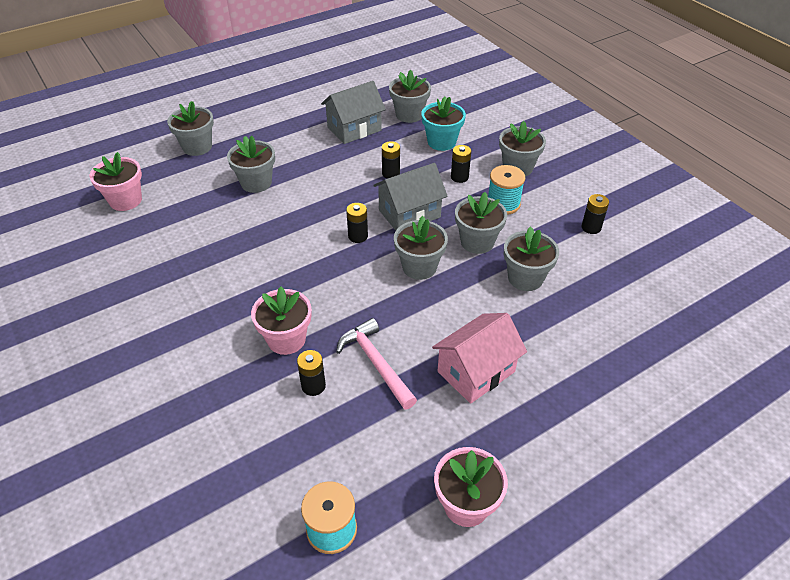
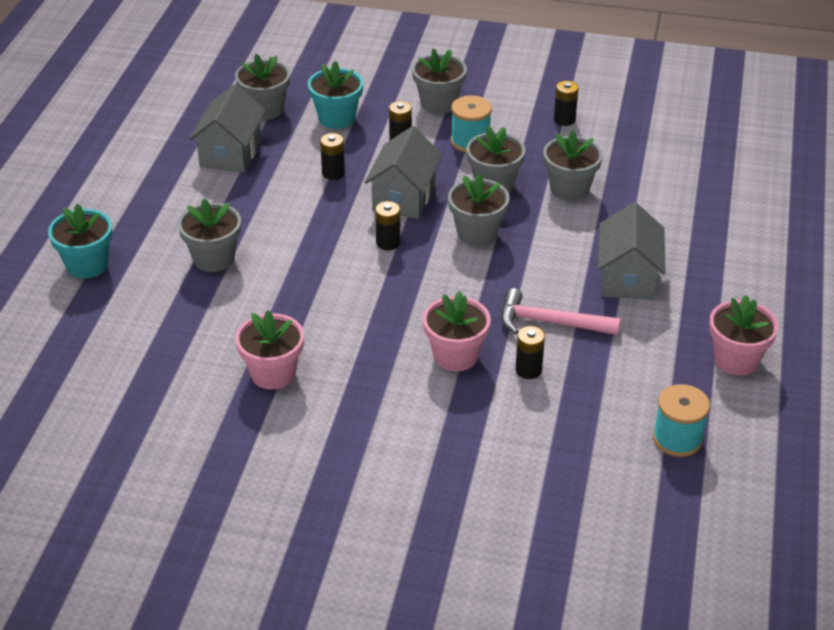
camera: 45 degrees left, 5 degrees down
(125, 200) = (99, 358): pink flower pot -> pink flower pot (273, 373)
(197, 147) = (87, 265): grey flower pot -> turquoise flower pot
(476, 371) = (627, 277): pink house -> grey house

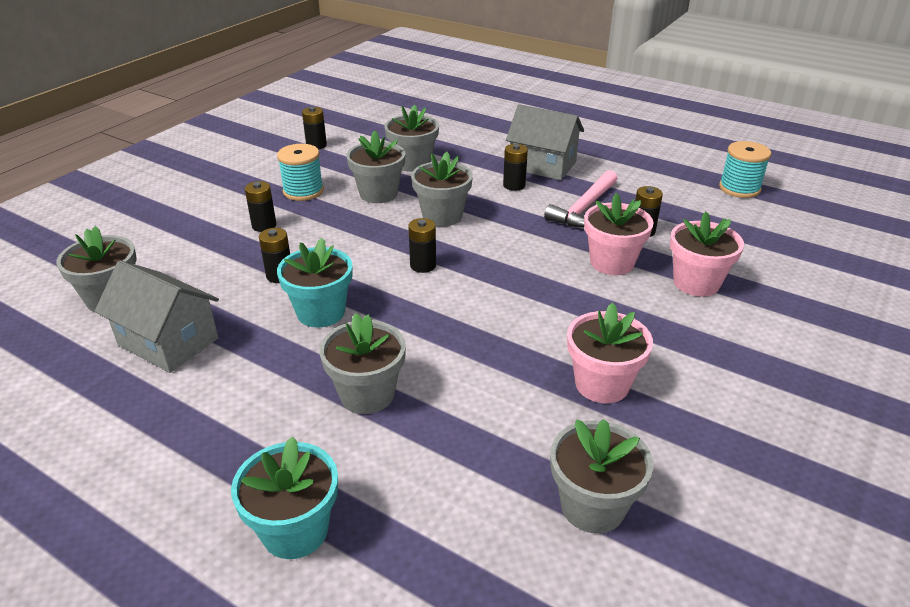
camera: 70 degrees left, 5 degrees down
(337, 118) = (185, 254): turquoise flower pot -> turquoise flower pot (321, 312)
(404, 197) = (357, 242): grey house -> none
(438, 103) = (227, 194): grey flower pot -> grey flower pot (592, 506)
(568, 266) = (514, 185): none -> black battery
(736, 360) = (656, 149): pink flower pot -> pink flower pot (696, 283)

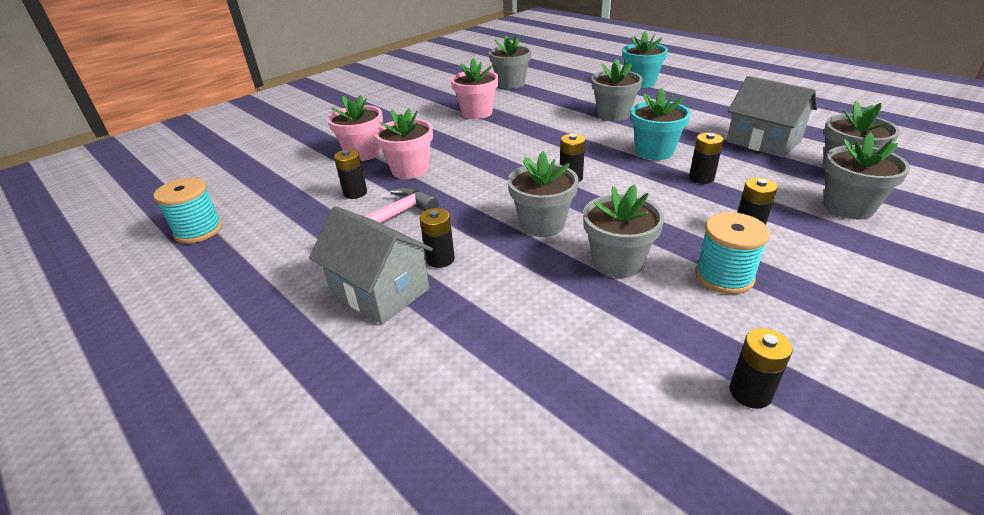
camera: 165 degrees left, 0 degrees up
(413, 163) = (566, 317): grey flower pot -> grey flower pot (848, 207)

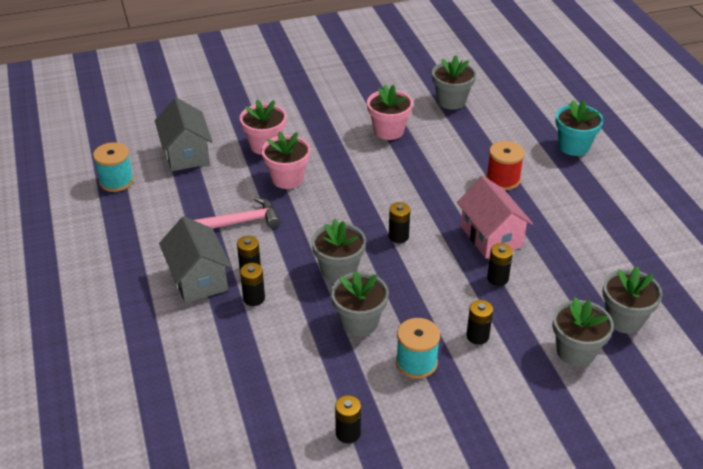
camera: 25 degrees right, 5 degrees up
(355, 193) = (234, 187): black battery -> black battery (254, 298)
(613, 115) = (503, 179): grey flower pot -> red spool
(654, 151) = (491, 236): turquoise flower pot -> pink house
(763, 142) = (595, 263): grey house -> grey house (186, 154)

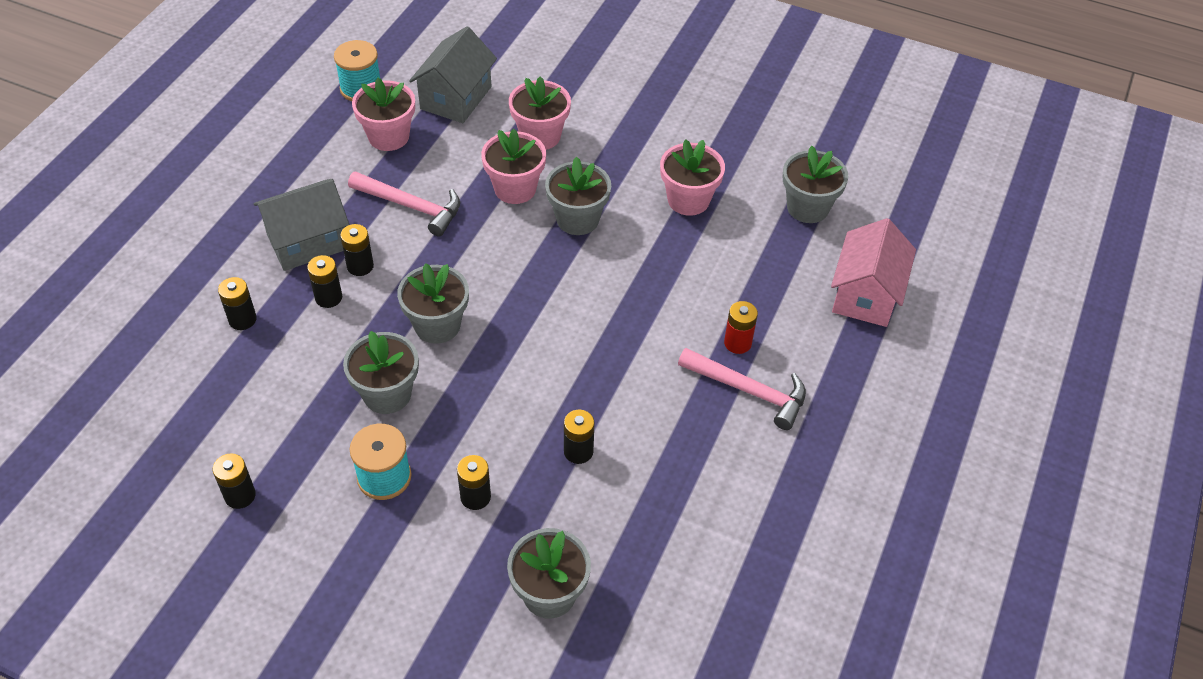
camera: 40 degrees right, 10 degrees up
(172, 196) = (388, 137): none -> pink flower pot
(198, 279) = (307, 242): grey house -> grey house turned 45 degrees clockwise
(398, 236) = (540, 330): black battery -> black battery (242, 319)
(491, 236) = (635, 400): pink house -> pink house (866, 294)
(503, 179) = (737, 343): red spool -> red battery
(537, 197) = (749, 391): none -> pink hammer
(573, 146) = (879, 359): turquoise flower pot -> none
(624, 319) = (649, 602): grey flower pot -> grey flower pot (577, 219)

